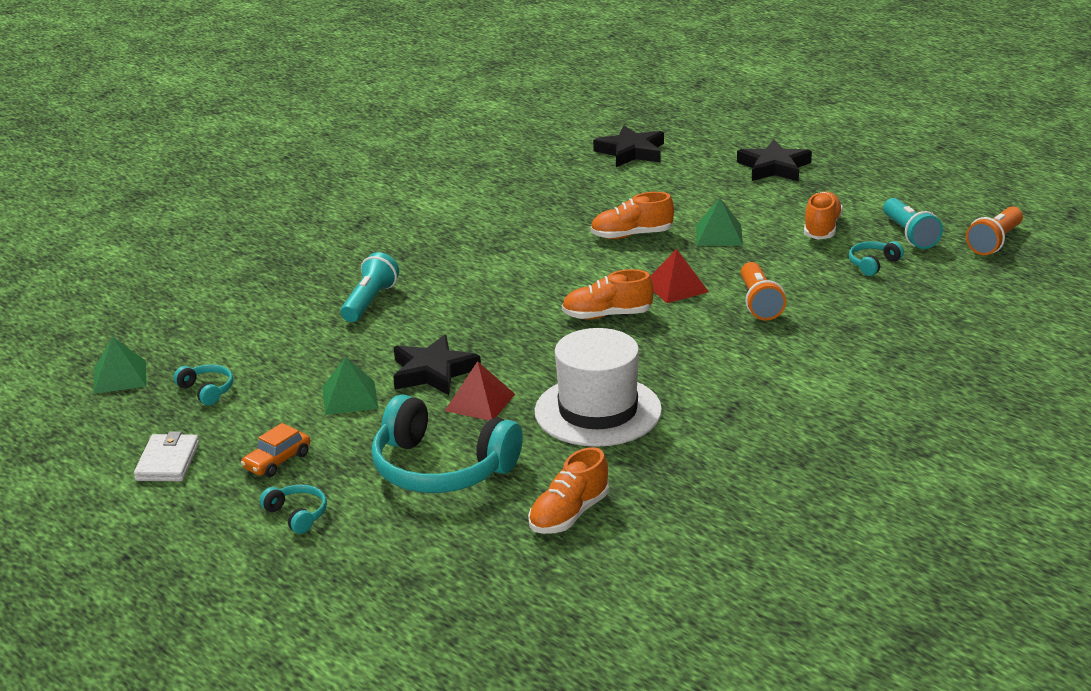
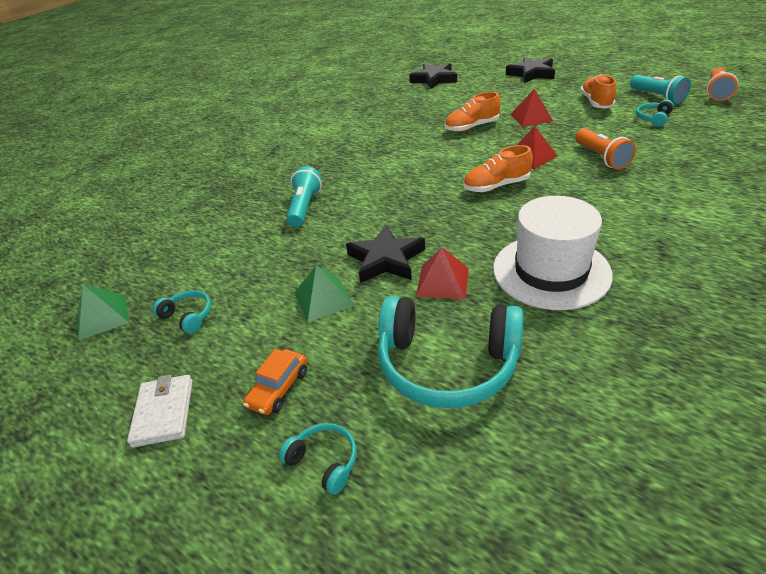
camera: 10 degrees left, 10 degrees up
(569, 515) = (611, 398): orange shoe -> none
(719, 235) = (531, 117): green pyramid -> red pyramid

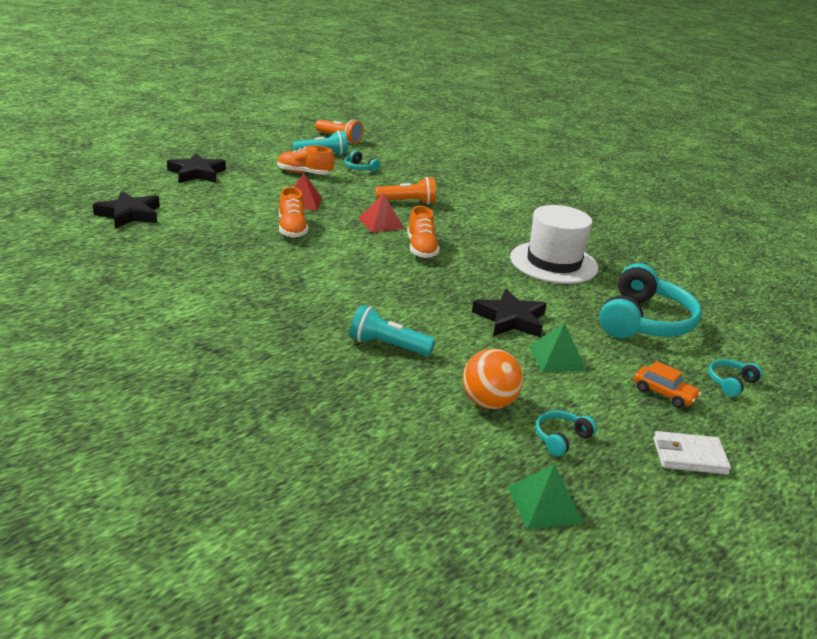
camera: 85 degrees left, 10 degrees down
(235, 269) = (488, 403): none -> orange ball
(442, 282) = (551, 302): red pyramid -> none

